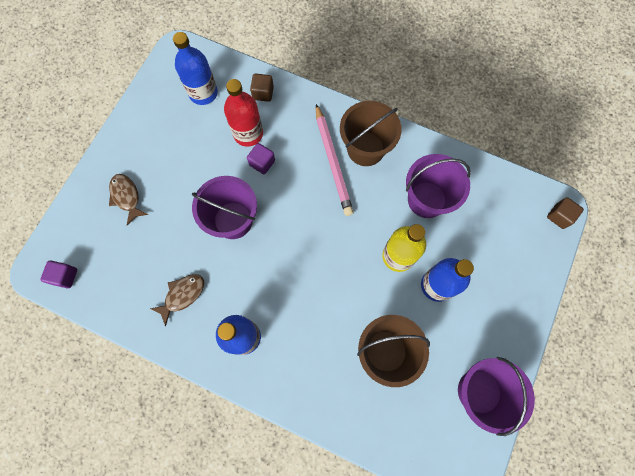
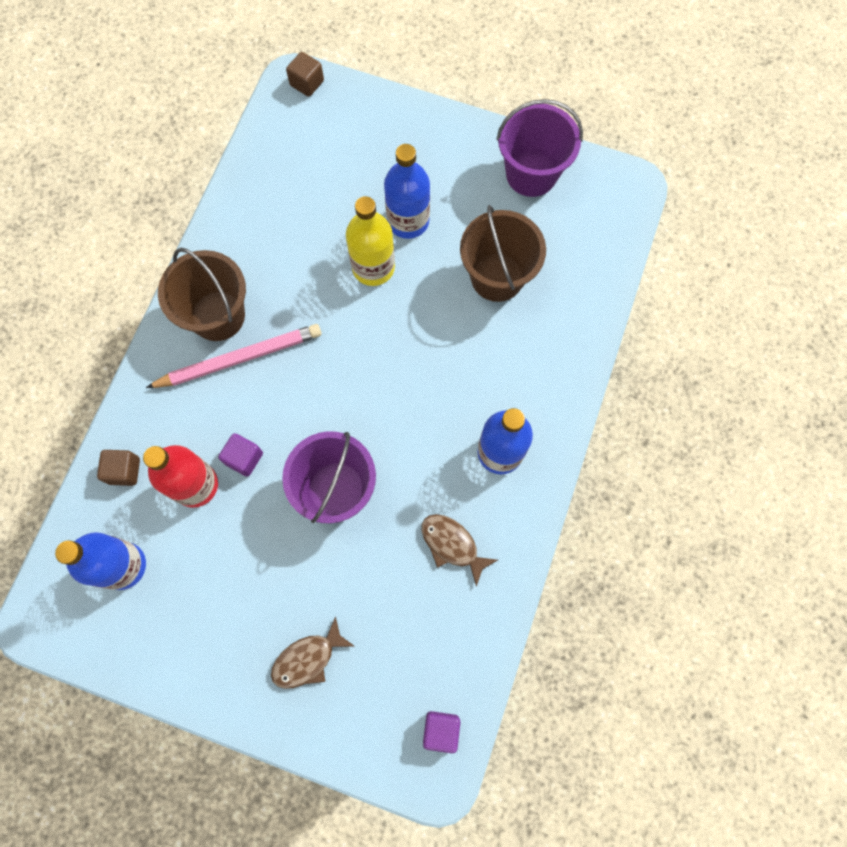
camera: 95 degrees left, 0 degrees up
(426, 199) = (292, 235): purple bucket -> none

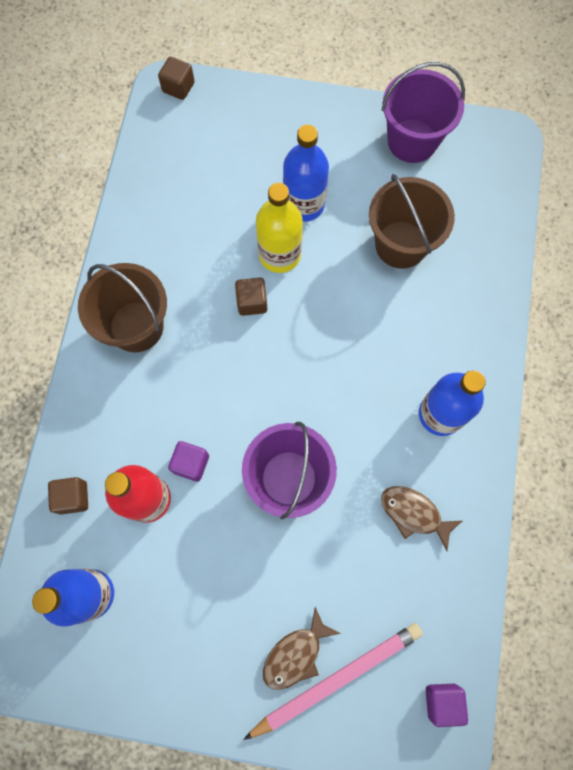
camera: 10 degrees left, 0 degrees up
(239, 358) = (166, 365): pink pencil -> pink pencil (337, 678)
(336, 310) = (252, 302): none -> brown cube

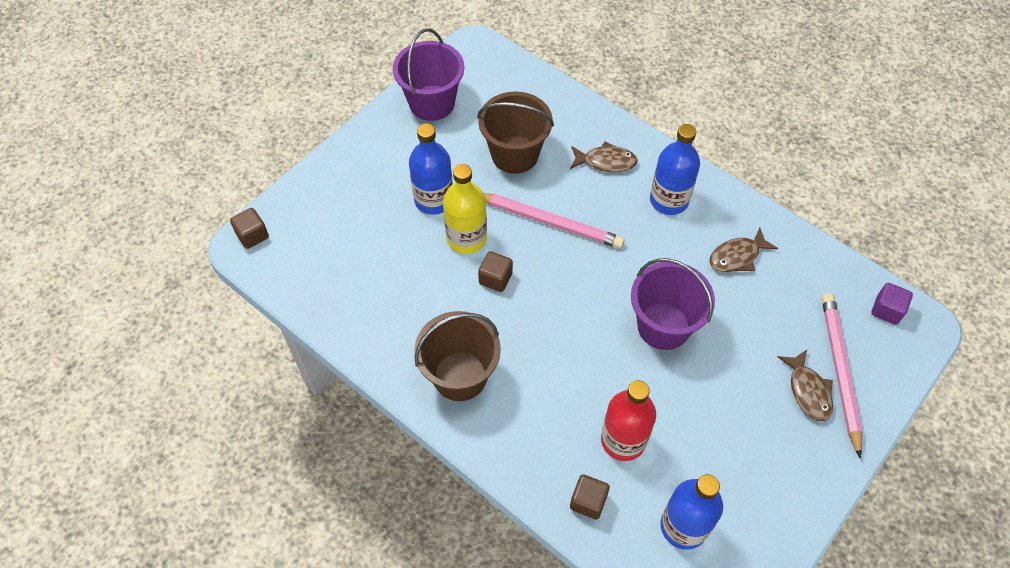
camera: 60 degrees left, 15 degrees down
(191, 463) = (610, 392): purple cube -> none
(343, 316) = (549, 222): none -> pink pencil
(448, 331) = (606, 161): none -> brown fish

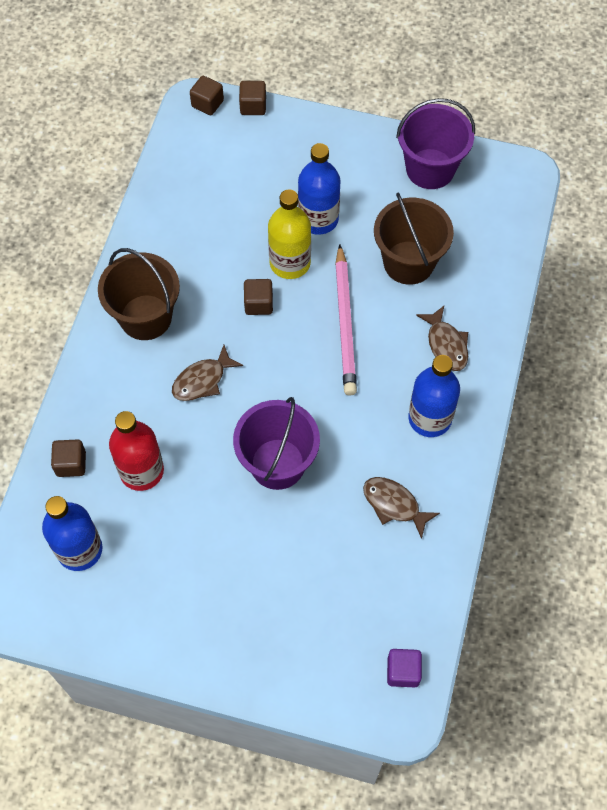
camera: 65 degrees right, 5 degrees up
(280, 201) = (253, 106): none -> brown cube
(808, 391) = (268, 618): brown fish -> brown fish (202, 380)
(839, 371) = (305, 643): pink pencil -> none

